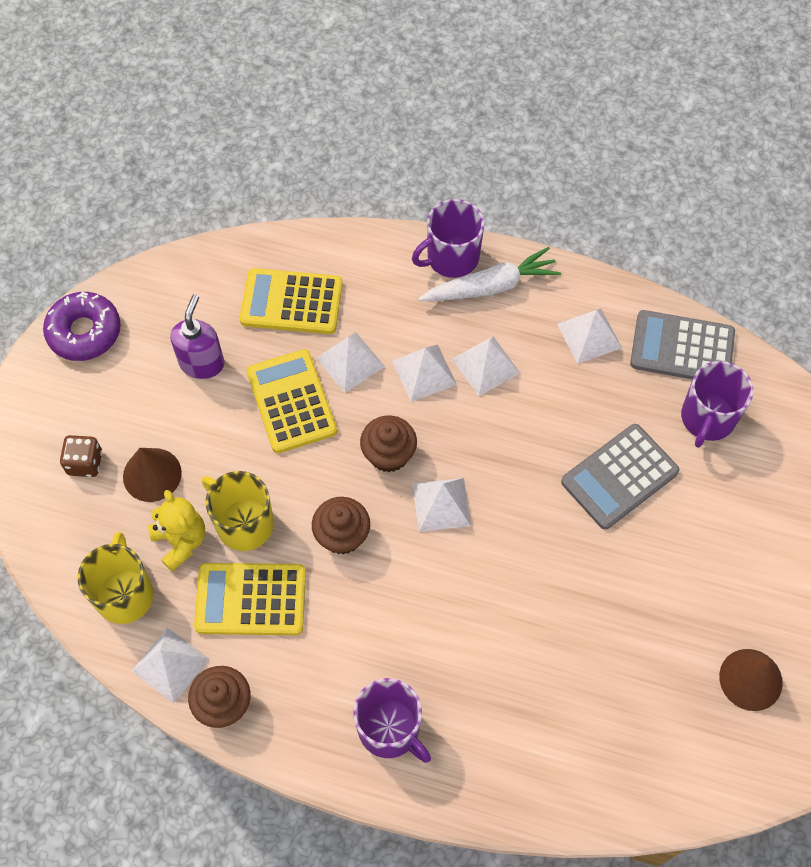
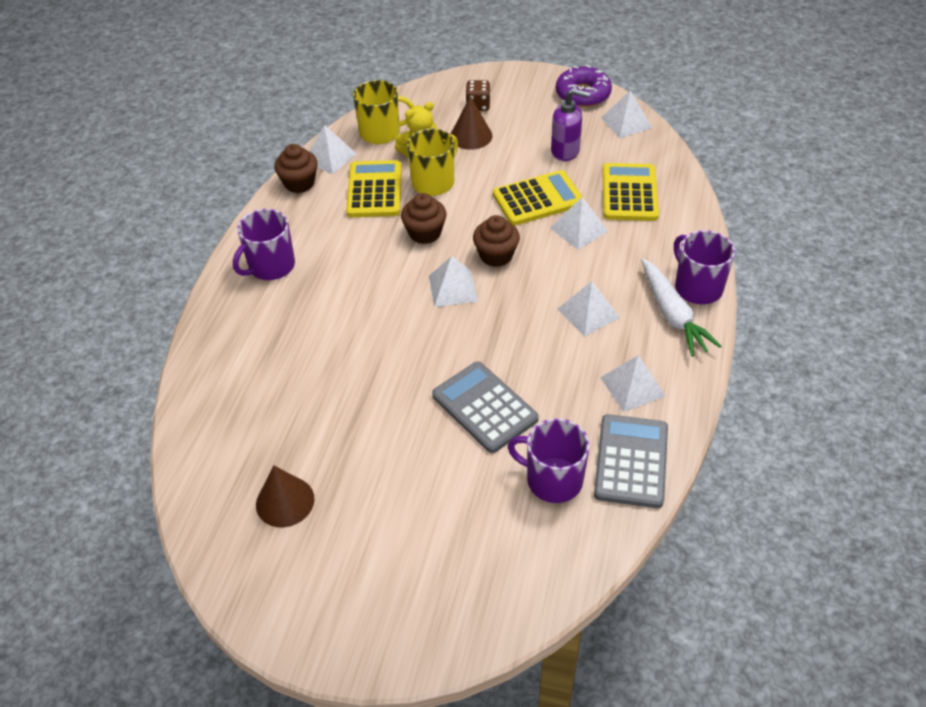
camera: 90 degrees right, 15 degrees down
(424, 372) = (575, 273): white pyramid -> white pyramid (626, 122)

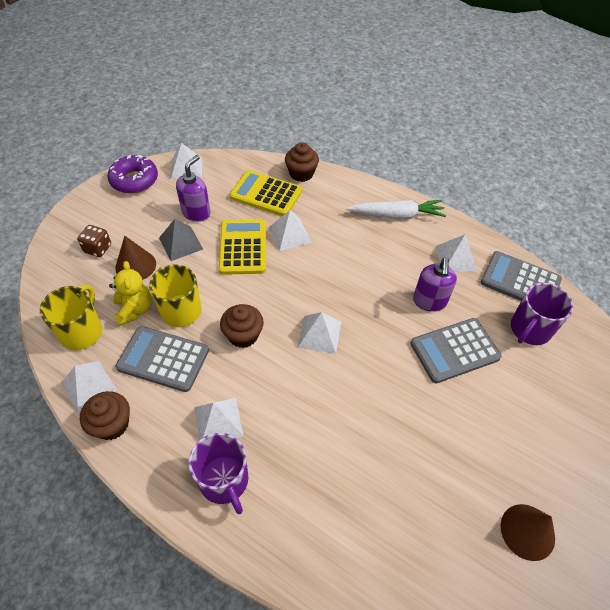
camera: 75 degrees left, 5 degrees up
(375, 190) = (163, 359): yellow calculator -> grey calculator
(496, 255) = (294, 294): brown cupcake -> brown cupcake (301, 174)
(516, 154) = (180, 243): none -> grey pyramid
(545, 372) = (429, 301): none -> purple soap dispenser
(588, 313) = (379, 258): white pyramid -> white pyramid (218, 421)
(697, 287) = (376, 194): purple mug -> none

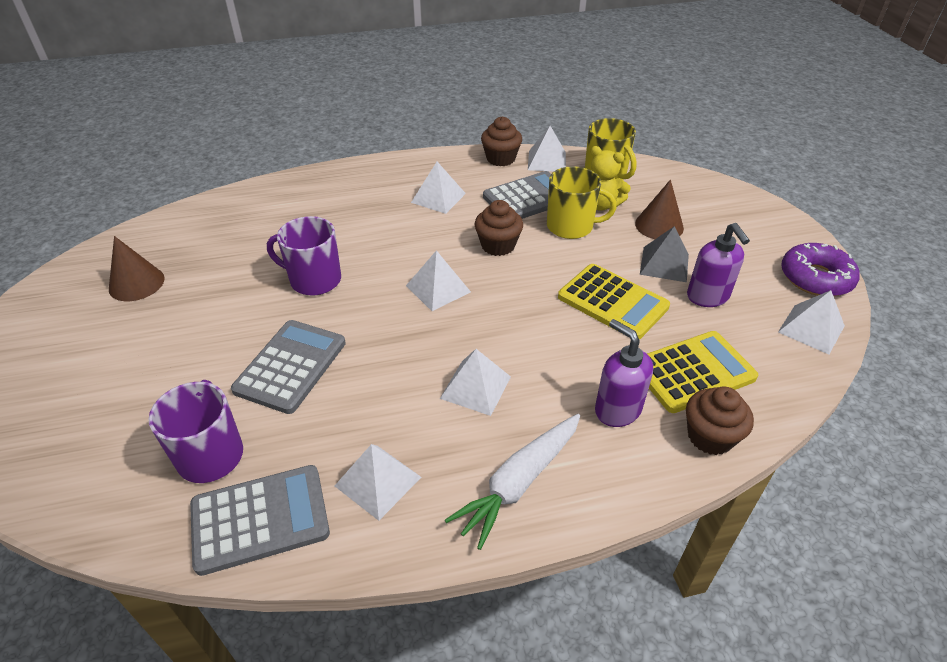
camera: 135 degrees right, 10 degrees down
(98, 248) = (708, 214): brown dice -> none
(224, 481) = (393, 181): purple mug -> purple mug (314, 280)
(290, 234) = (595, 349): white pyramid -> white pyramid (476, 387)
(429, 301) = (361, 396): purple soap dispenser -> purple soap dispenser (617, 409)

